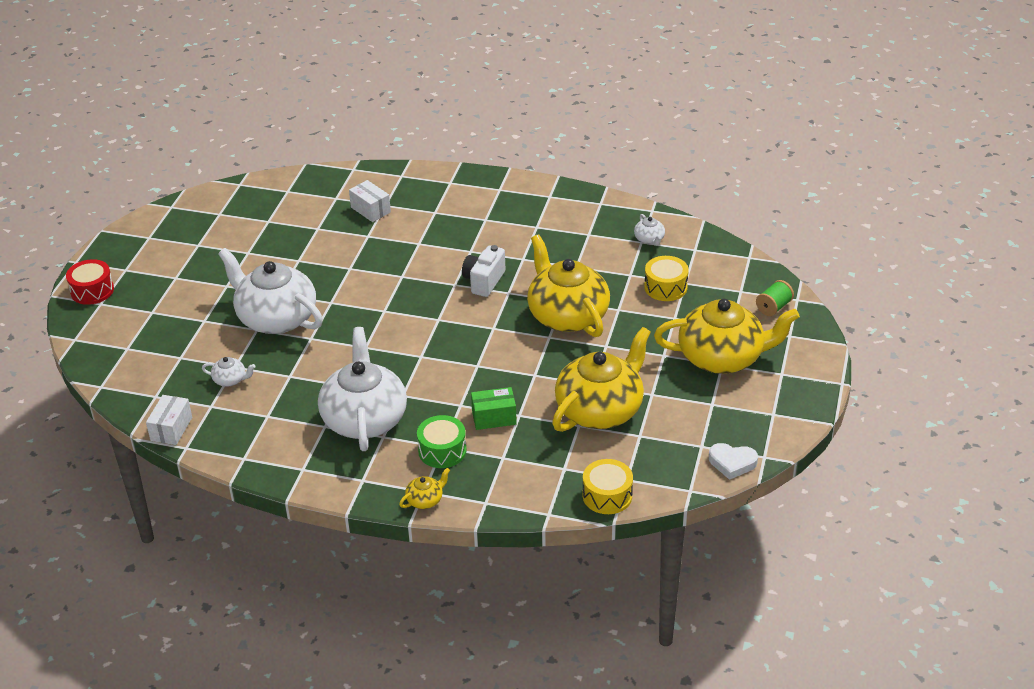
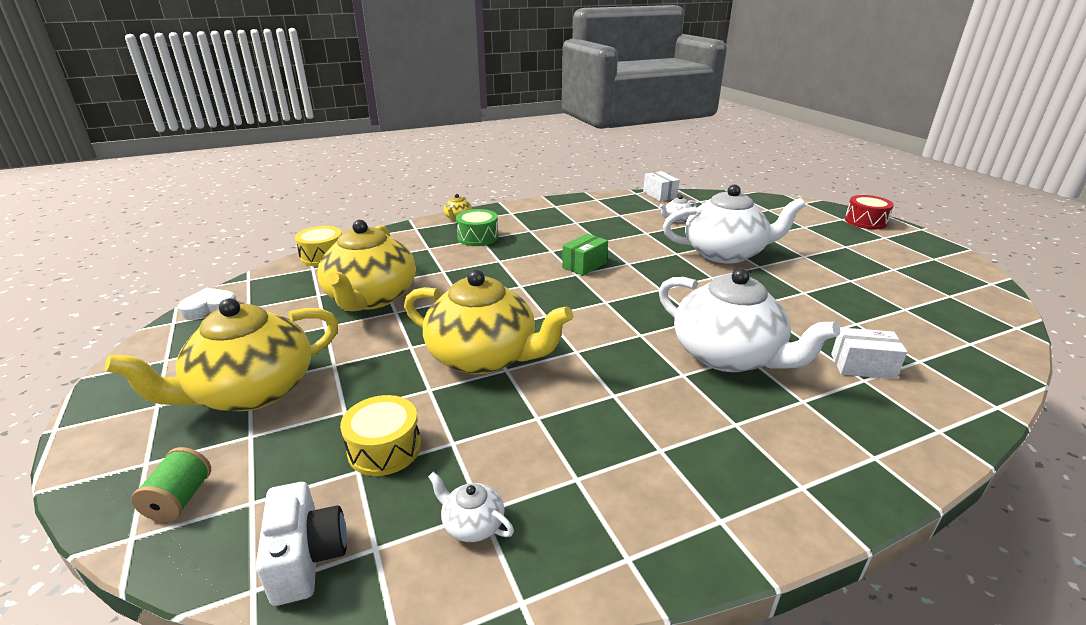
camera: 140 degrees right, 10 degrees down
(364, 419) = (556, 233): white teapot -> white teapot (728, 355)
(484, 281) = (617, 350): white camera -> white camera (307, 558)
(494, 418) = (462, 263): green box -> green box (584, 265)

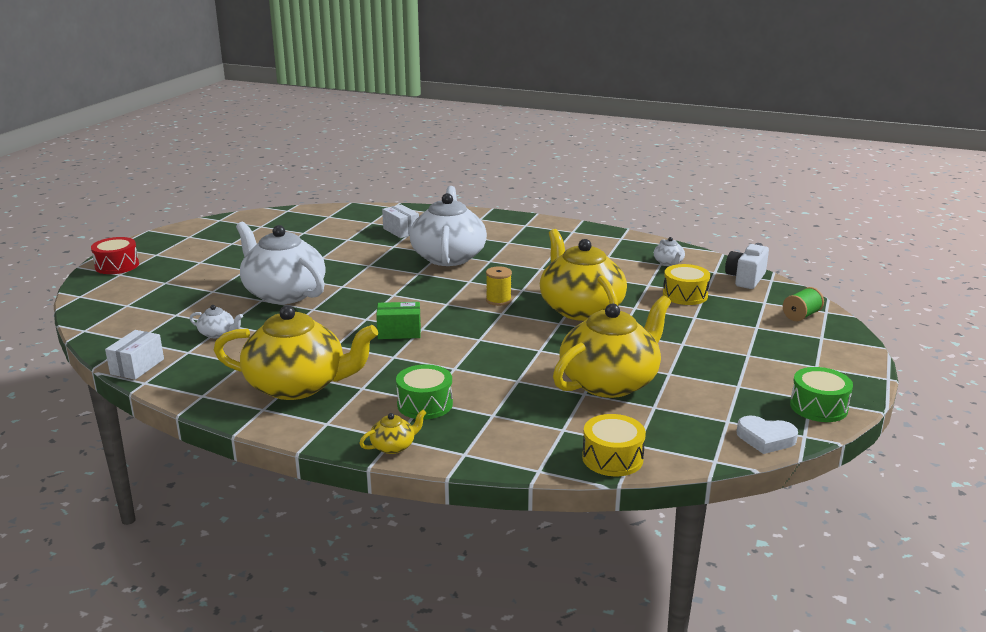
camera: 135 degrees left, 5 degrees down
(157, 354) = (818, 407): none -> green drum
(251, 391) = (748, 349): yellow teapot -> yellow teapot (298, 386)
(573, 327) = (498, 300): none -> yellow spool

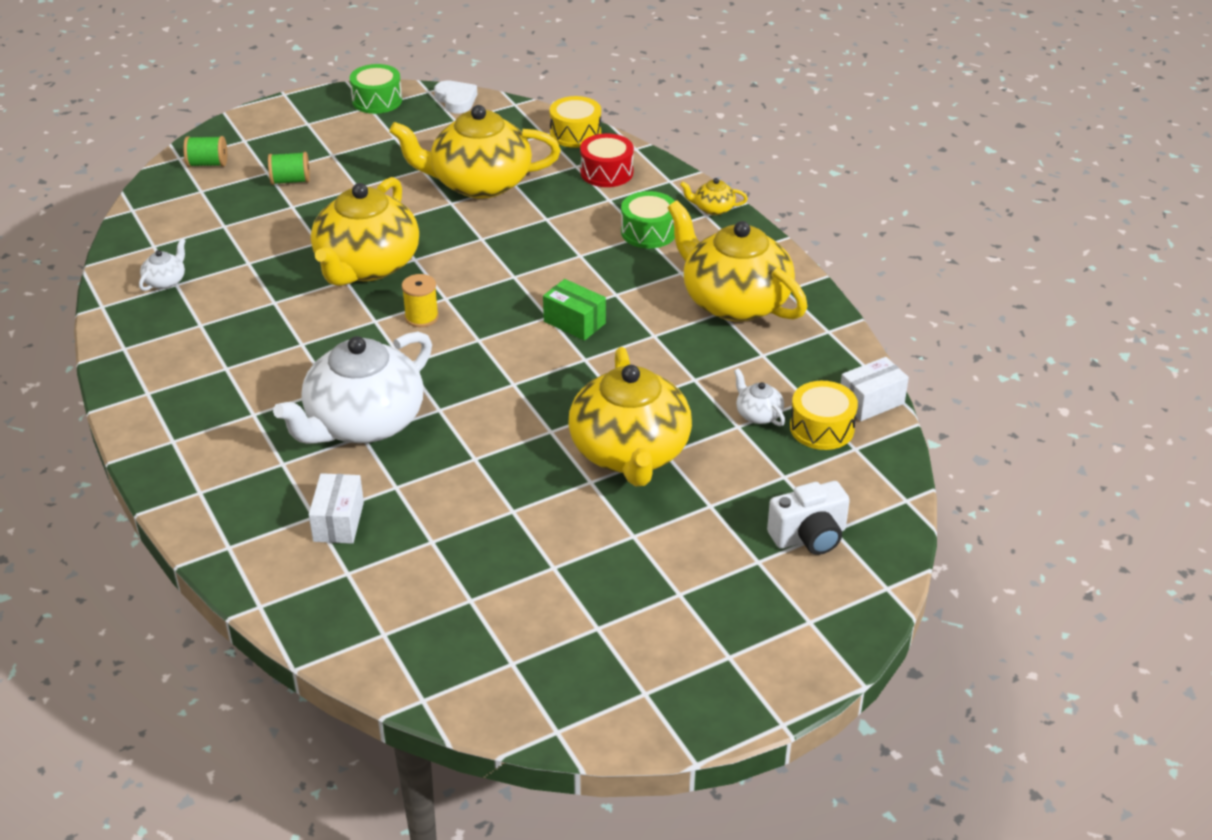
camera: 140 degrees left, 15 degrees up
(117, 265) = (802, 651): red drum -> red drum (606, 172)
(283, 293) = (630, 452): white teapot -> yellow teapot
(685, 295) = (245, 233): yellow drum -> yellow drum (822, 428)
(731, 329) = (291, 181): none -> green spool
(745, 279) = (150, 222): white camera -> white camera (809, 536)

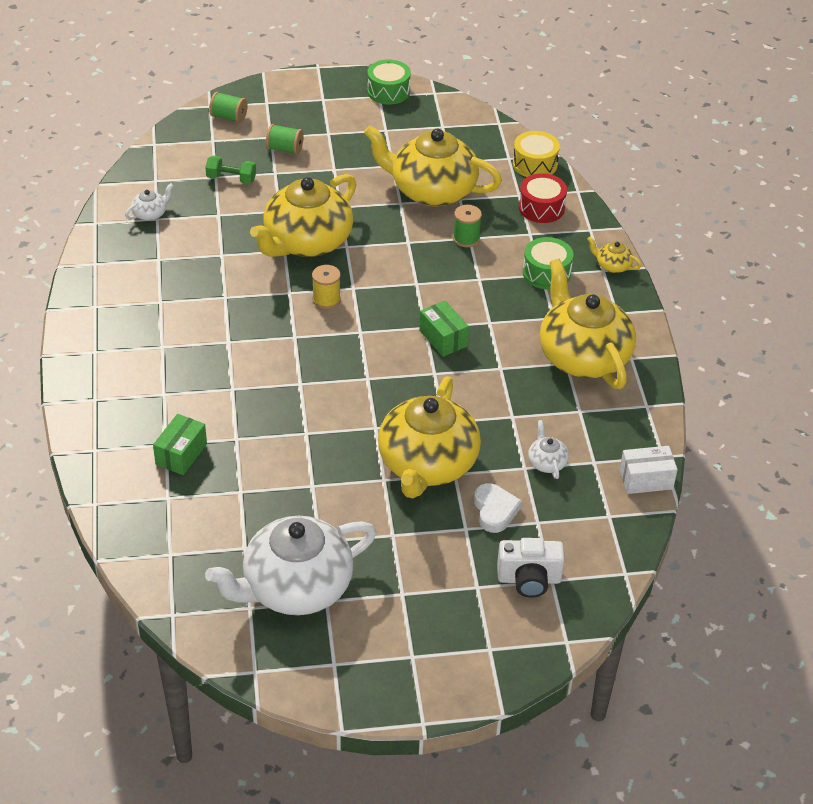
camera: 20 degrees right, 5 degrees up
(244, 224) = (231, 179): none -> green dumbbell
(338, 521) = (181, 454): white box -> green box
(363, 423) = (238, 378): white teapot -> white teapot (295, 587)
(456, 100) = (452, 107): white heart -> white heart (495, 510)
(543, 220) = (466, 238): none -> green spool
(822, 428) = (592, 490): yellow drum -> none

